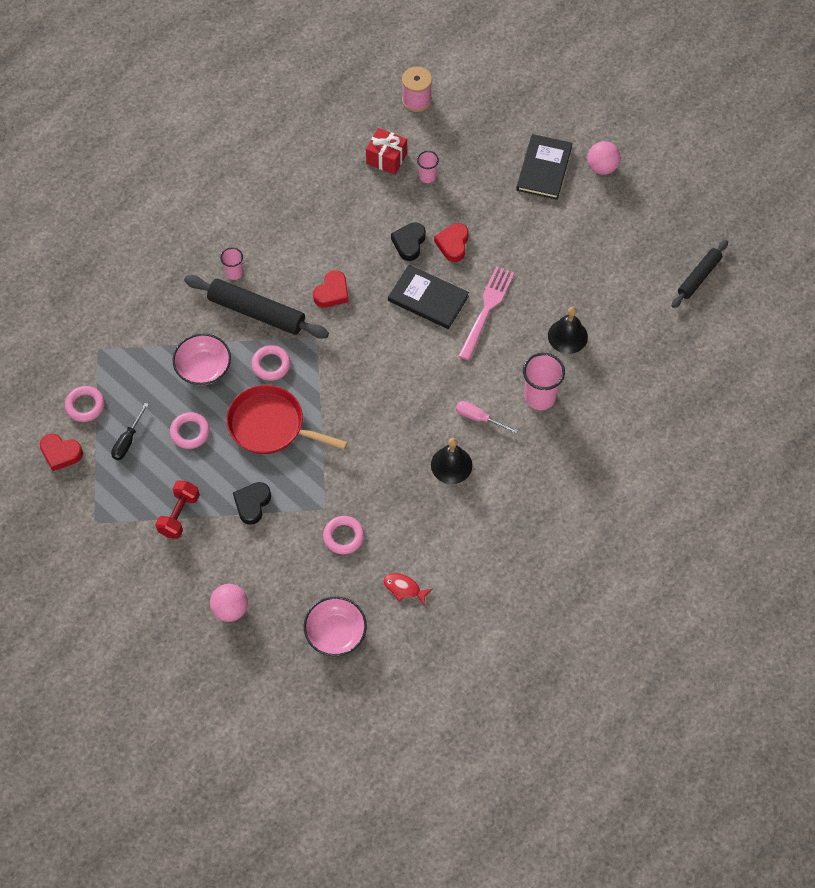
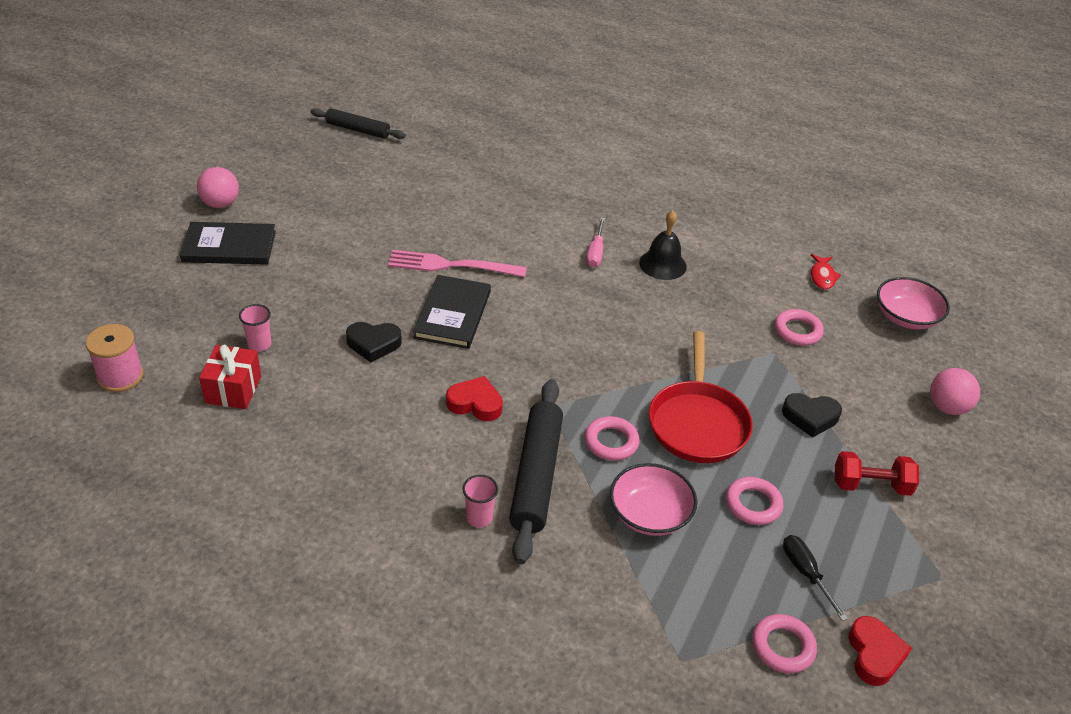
camera: 110 degrees left, 20 degrees down
(128, 441) = (805, 573): black screwdriver -> black screwdriver turned 120 degrees counterclockwise
(453, 244) = (364, 305): red heart -> none
(539, 397) = (548, 214): pink cup -> none
(567, 336) = (463, 204): black bell -> none

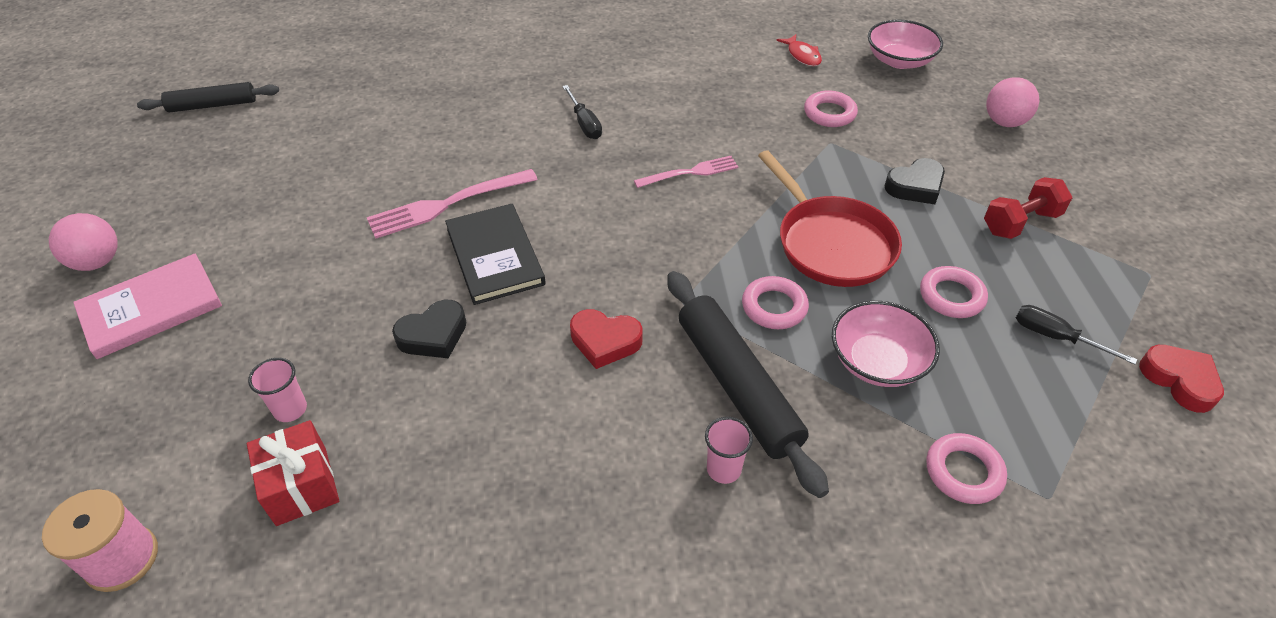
camera: 30 degrees left, 5 degrees up
(229, 246) = (151, 308): black book -> pink book
(475, 403) = (605, 341): red heart -> red heart turned 150 degrees counterclockwise
(595, 252) = (584, 123): pink screwdriver -> black screwdriver
(640, 323) = (690, 172): none -> pink fork
(662, 264) = (657, 106): black bell -> none
(782, 647) = (1110, 423): pink ring -> pink ring (963, 472)

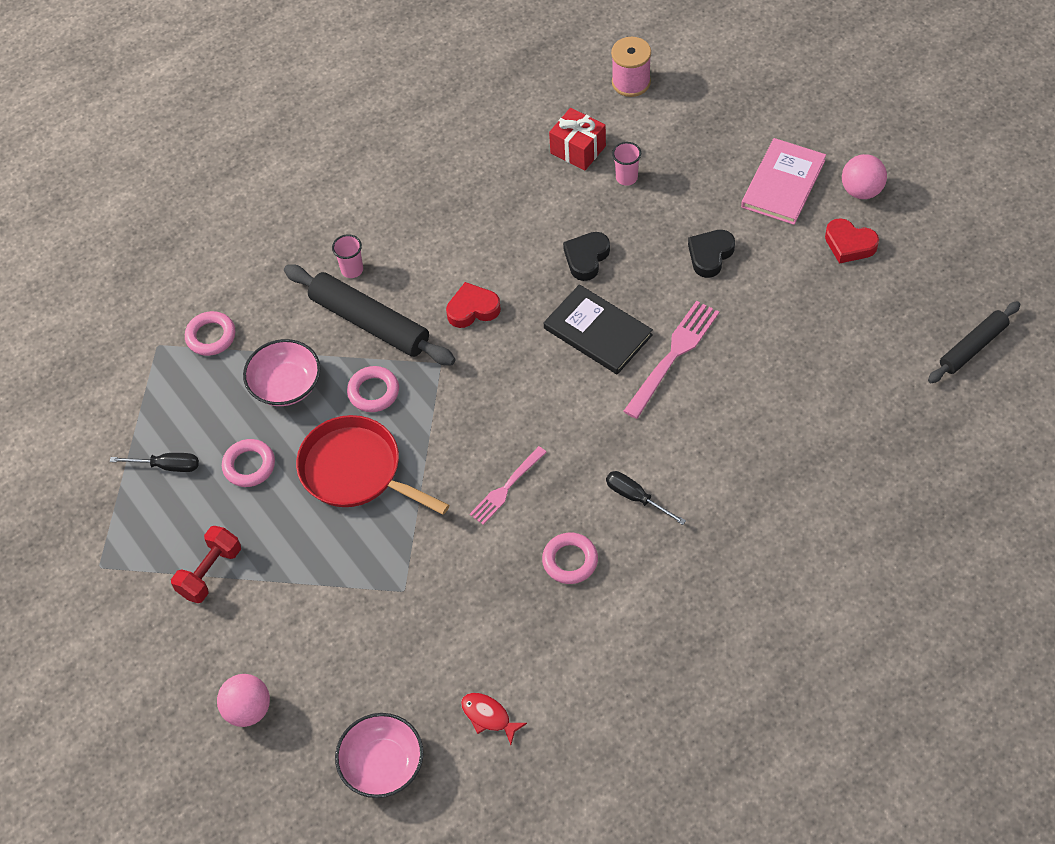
camera: 155 degrees right, 10 degrees up
(829, 113) = (421, 632): pink ring -> pink ring (570, 560)
(915, 186) = (309, 571): black heart -> black heart (710, 255)
(1179, 380) = (78, 471): red heart -> red heart (849, 244)

